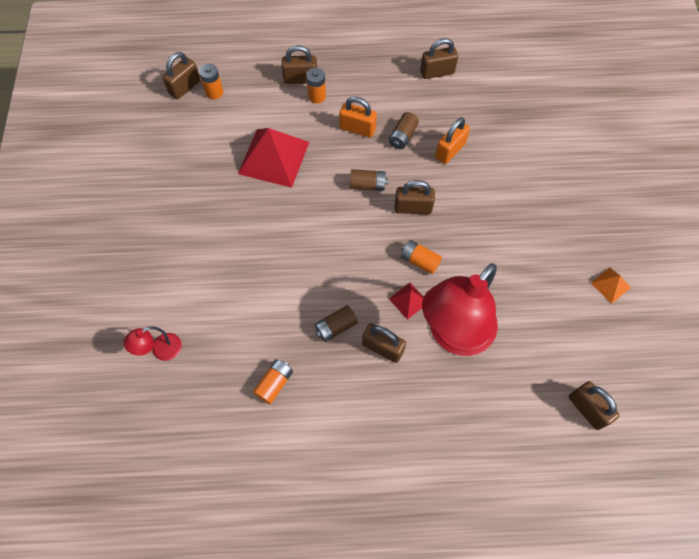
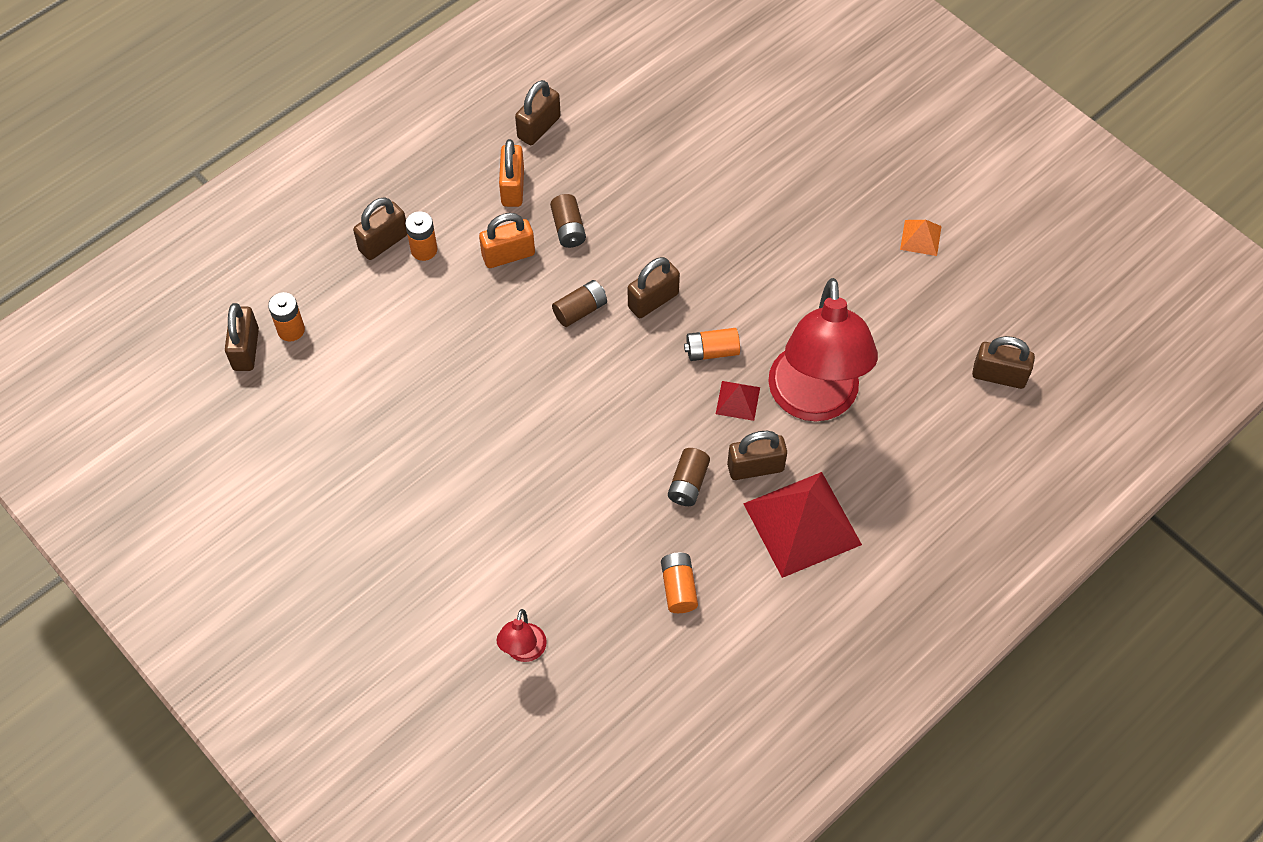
camera: 40 degrees left, 5 degrees down
(274, 157) = (442, 355): red pyramid -> red pyramid (802, 524)
(450, 151) = (636, 209): orange padlock -> orange padlock (513, 187)

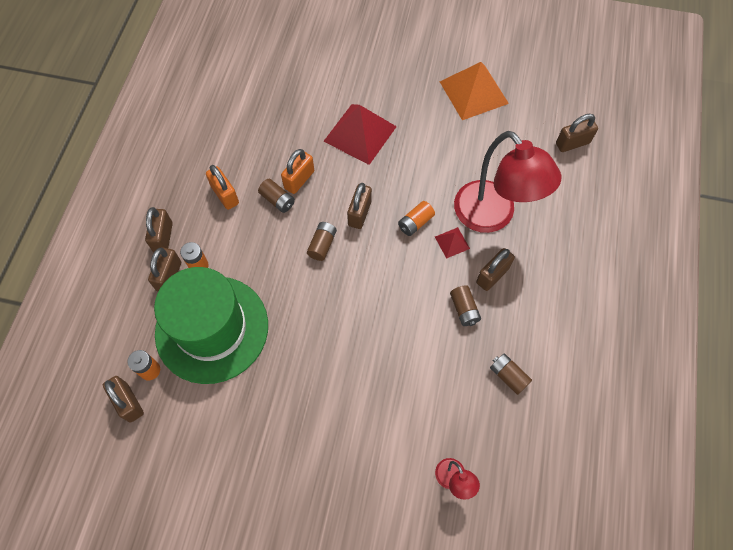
camera: 35 degrees left, 5 degrees up
(387, 327) = (212, 329): none -> green hat
(508, 255) = (254, 237): orange padlock -> orange padlock (299, 180)
(539, 127) = (213, 150): brown padlock -> brown padlock (163, 237)
(678, 588) = (508, 376): orange battery -> brown battery
(802, 524) = (542, 291): red pyramid -> red pyramid (360, 133)
(920, 237) = (473, 92): orange pyramid -> orange pyramid, size x2.18

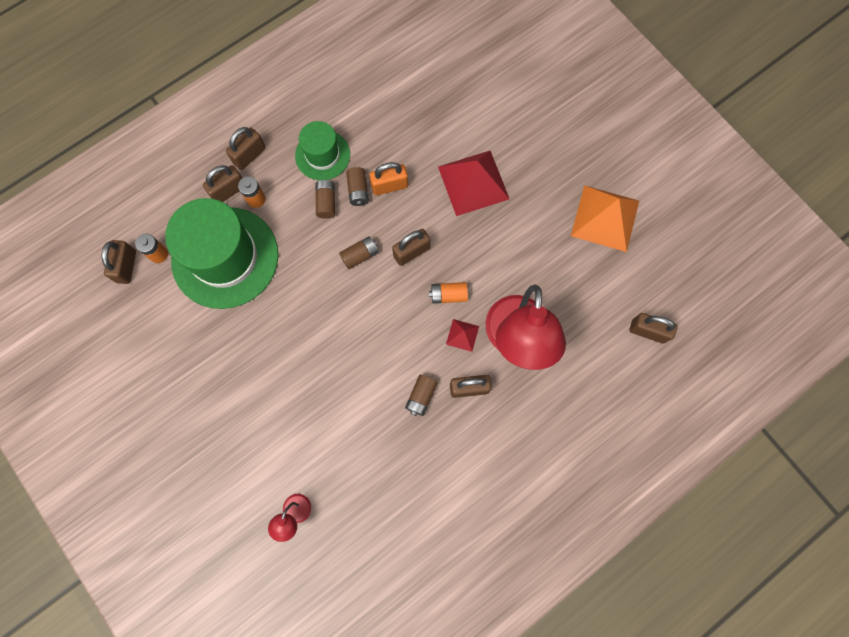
camera: 40 degrees right, 10 degrees up
(225, 195) = (322, 155): orange padlock -> green hat
(508, 376) = (406, 476): brown battery -> brown battery (326, 202)

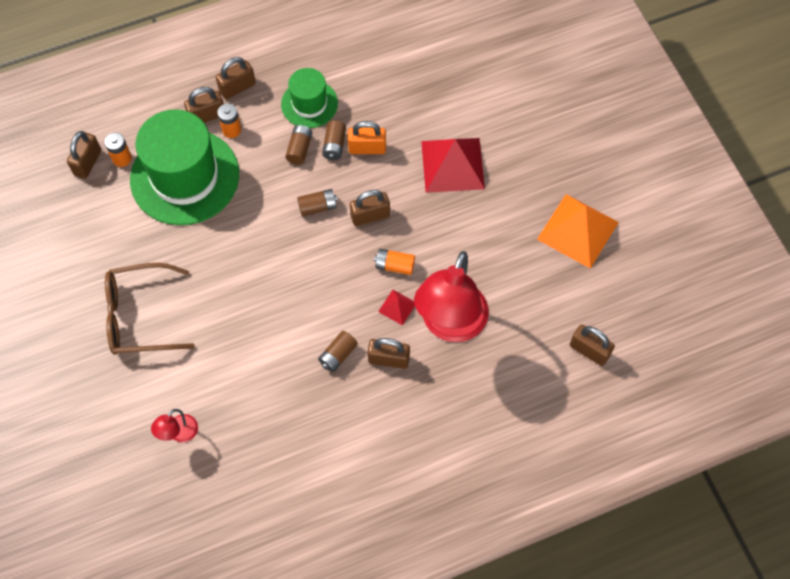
camera: 15 degrees right, 10 degrees down
(223, 407) = (140, 316): none -> brown glasses

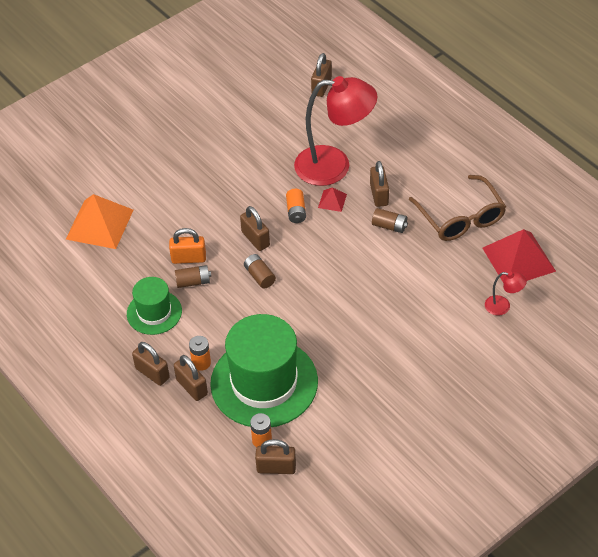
camera: 105 degrees left, 15 degrees down
(140, 316) = (414, 369): brown glasses -> brown glasses (460, 218)
(299, 149) = (205, 306): brown battery -> none
(367, 148) = (188, 258): orange padlock -> orange padlock turned 75 degrees counterclockwise
(453, 165) = (186, 198): red pyramid -> red pyramid (518, 259)
(578, 230) = (221, 111): orange pyramid -> orange pyramid (99, 224)

